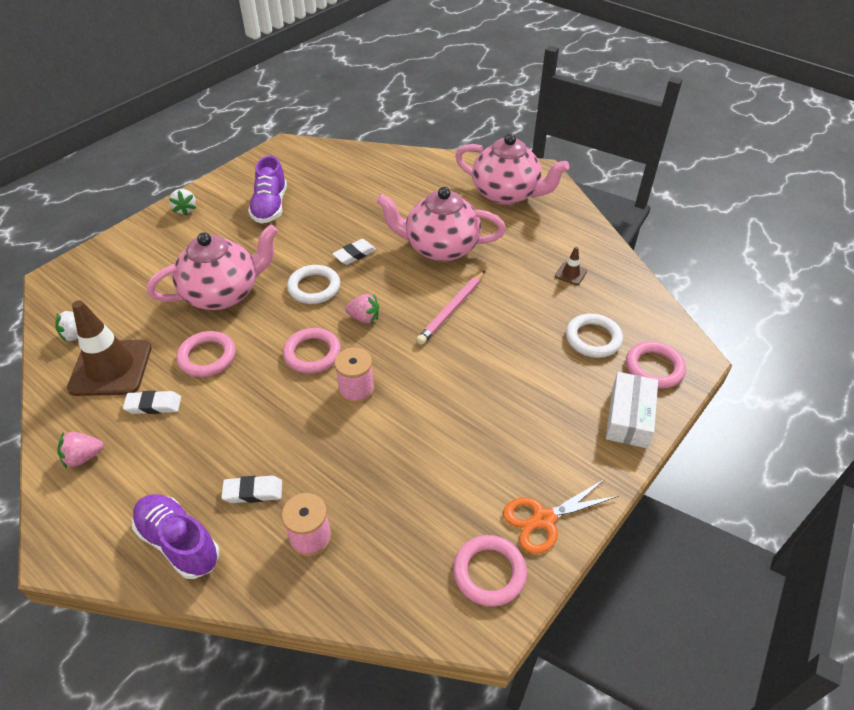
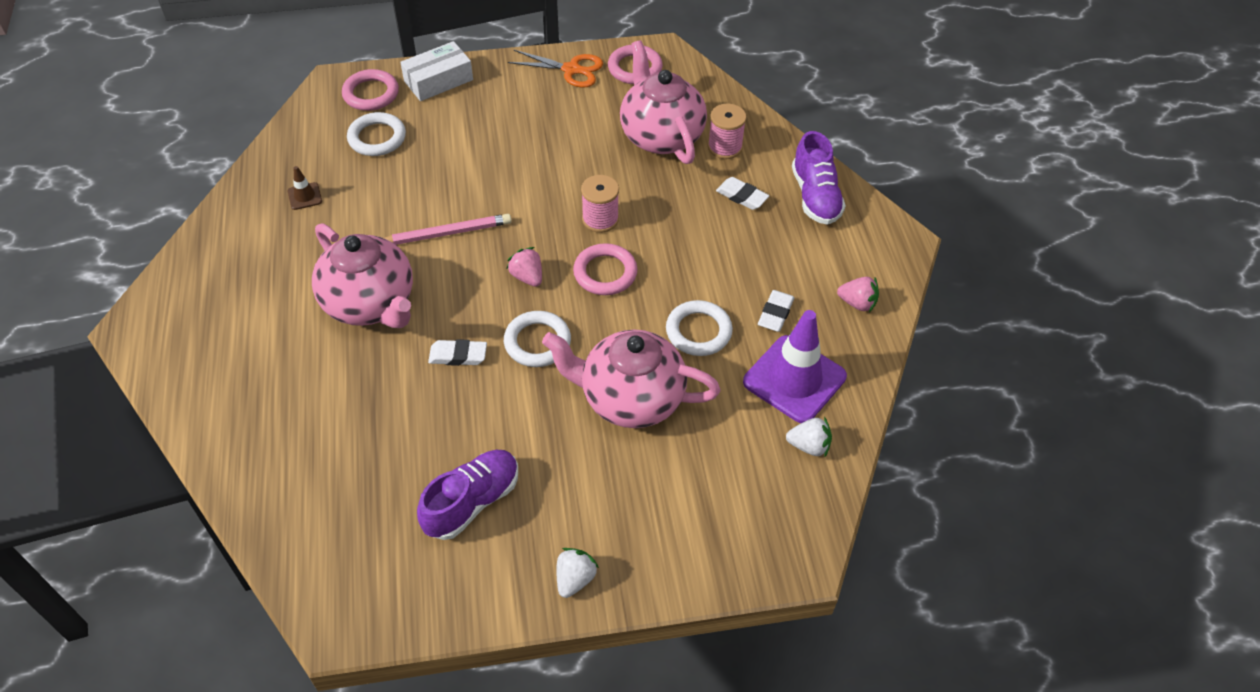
camera: 140 degrees left, 5 degrees up
(111, 368) = (794, 379): brown traffic cone -> purple traffic cone
(153, 405) = (775, 313): white eraser -> white eraser turned 75 degrees clockwise
(207, 357) = (698, 331): pink ring -> white ring
(506, 194) = (214, 322): pink teapot -> pink teapot (661, 135)

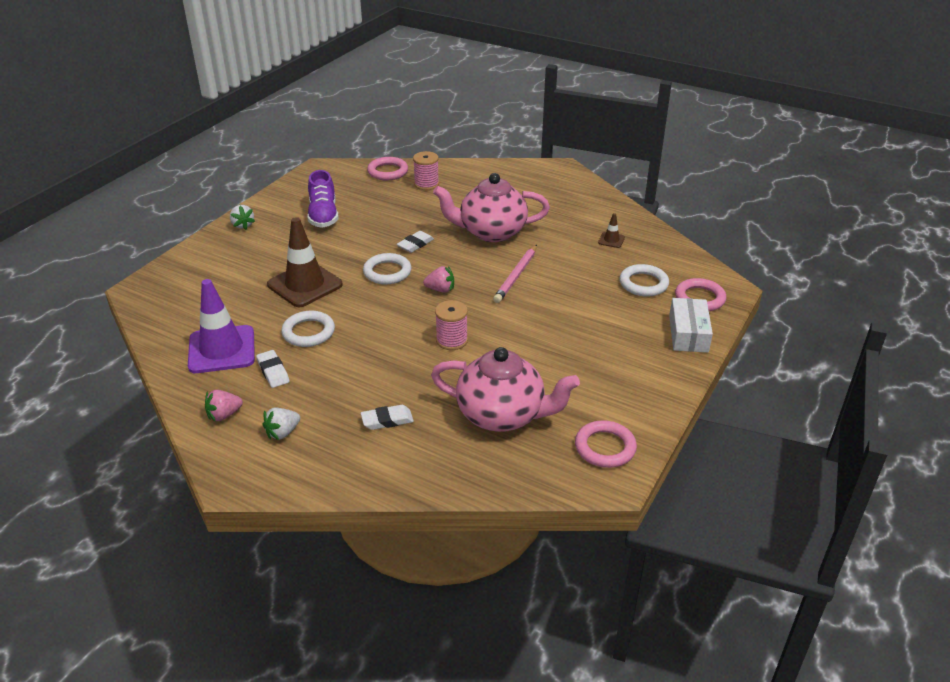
camera: 130 degrees right, 15 degrees down
(571, 69) = (639, 408): orange scissors -> none
(605, 273) = (403, 320): pink ring -> pink ring (388, 172)
(630, 398) = (305, 285): pink teapot -> brown traffic cone
(725, 147) = (448, 444): pink spool -> pink spool (426, 184)
(809, 446) = (179, 329): white strawberry -> white strawberry (282, 432)
(815, 196) = (335, 462): purple shoe -> none

